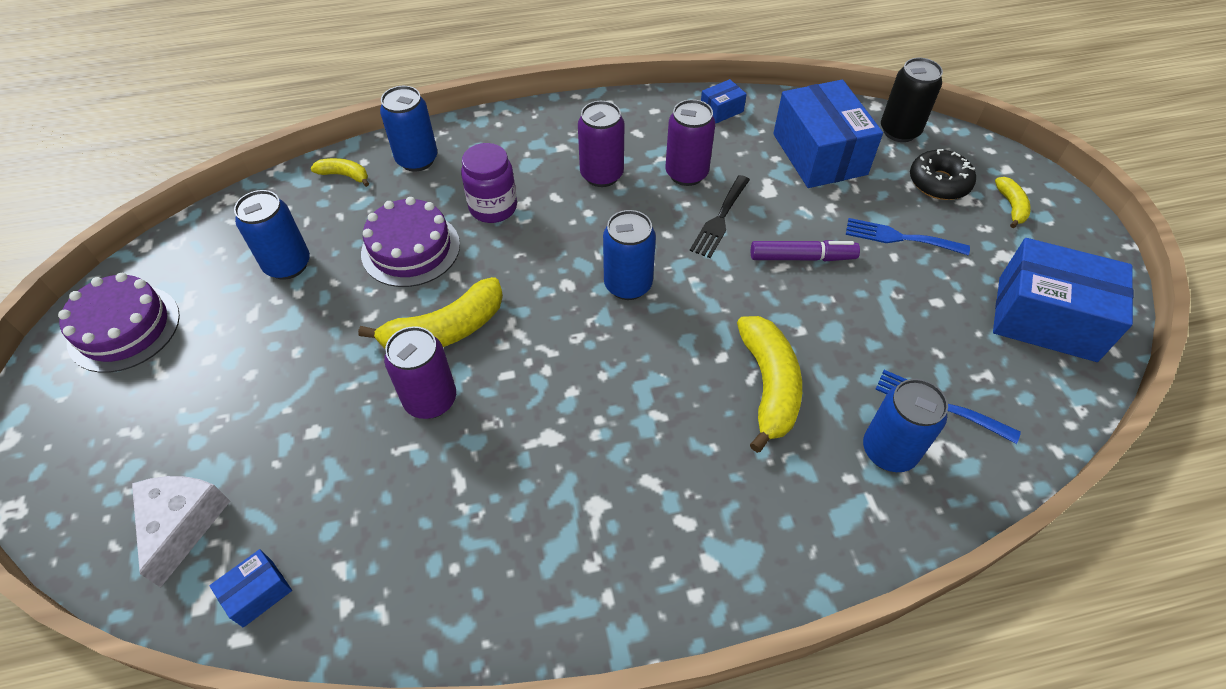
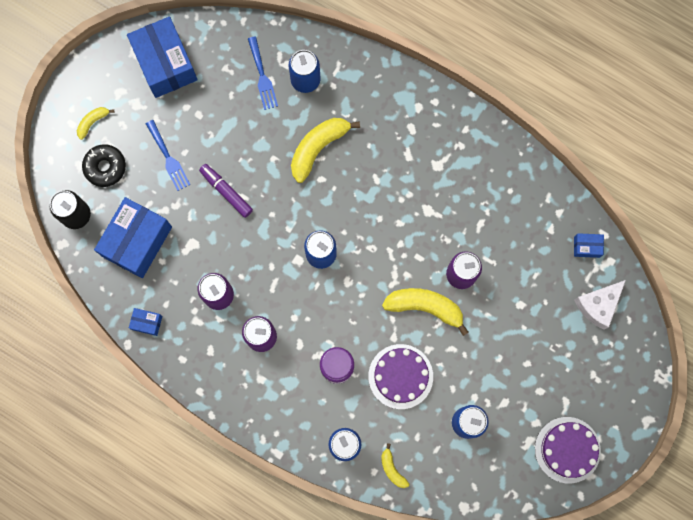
camera: 135 degrees left, 25 degrees up
(720, 219) = (237, 250): black fork -> none

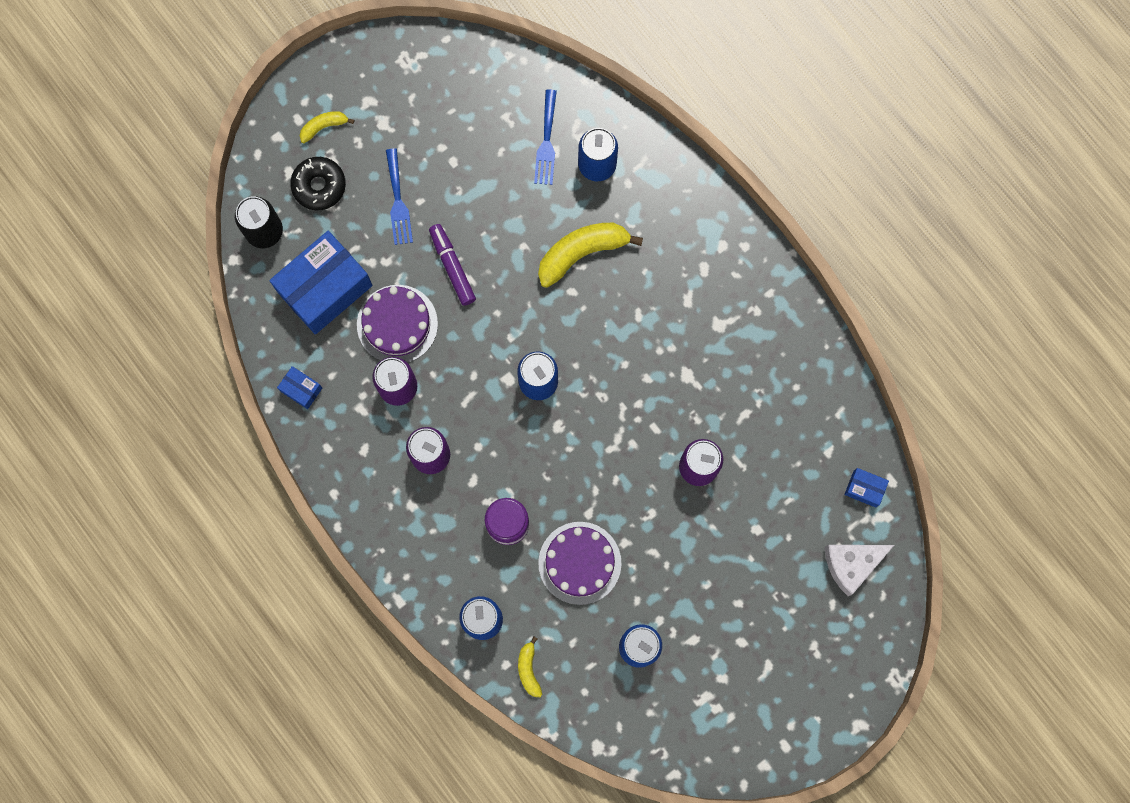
camera: 20 degrees right, 0 degrees up
(165, 64) = (436, 86): blue box -> none
(425, 307) = (640, 491): yellow banana -> none
(567, 450) = (748, 724): purple cake -> purple cake (397, 324)

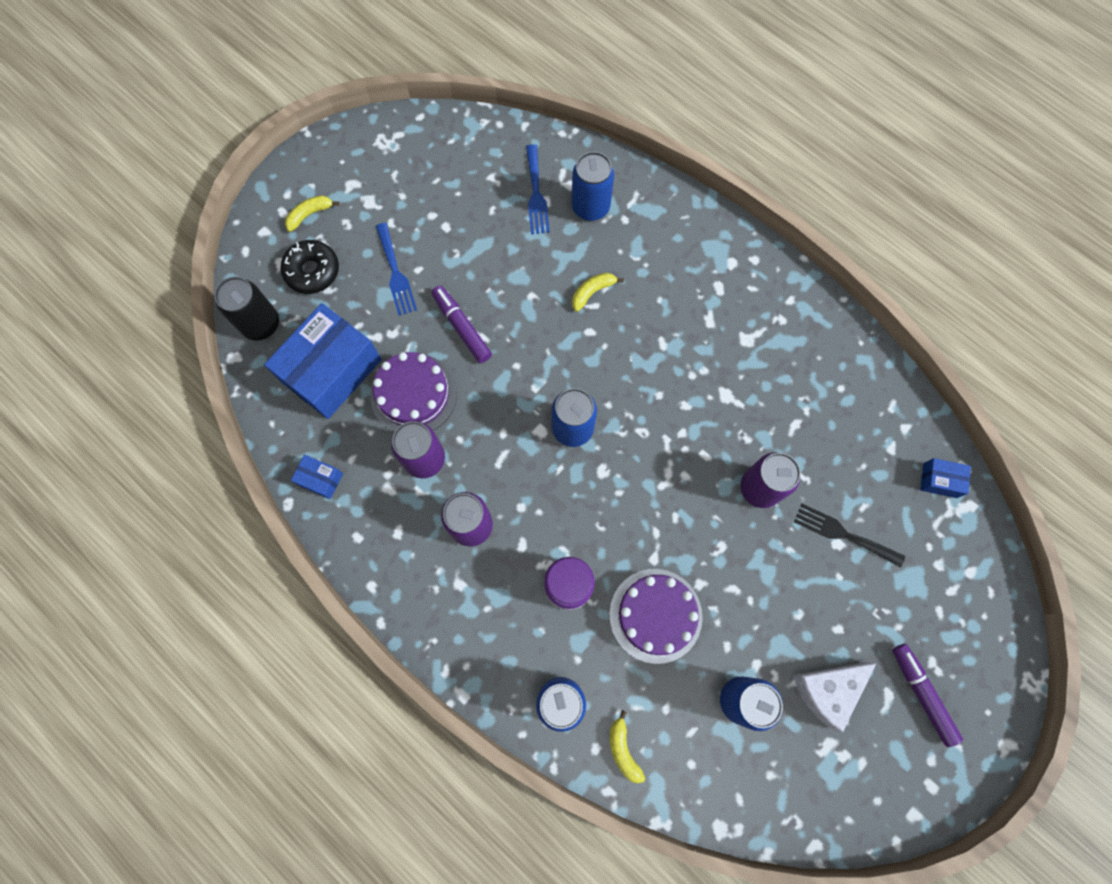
camera: 10 degrees left, 5 degrees down
(582, 253) = (592, 292): yellow banana -> yellow banana, size x0.52
(763, 521) = (843, 534): none -> black fork
(797, 670) = (922, 693): none -> purple marker
(851, 564) = (948, 564): white cheese -> white cheese (827, 690)

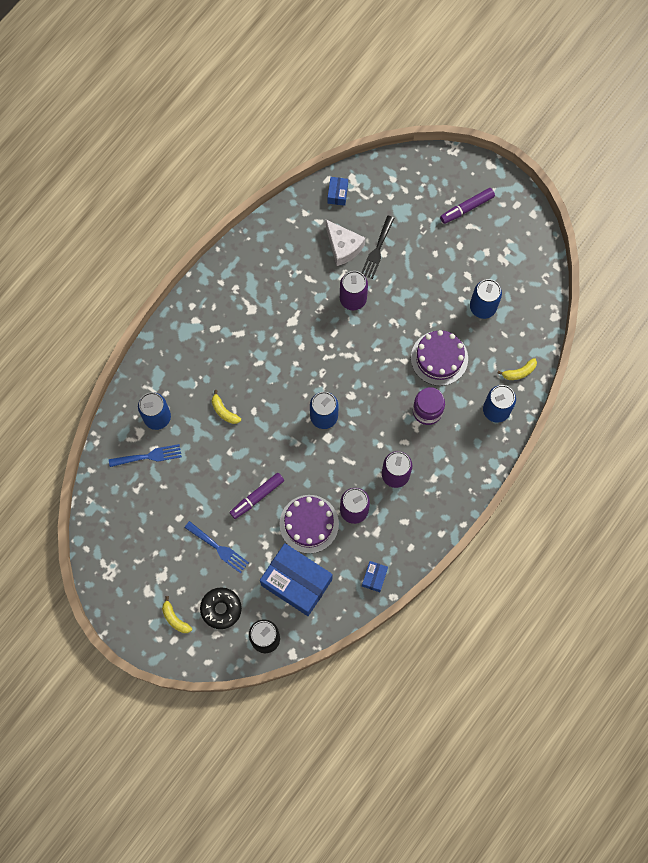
camera: 95 degrees left, 0 degrees up
(396, 273) = (219, 548): blue fork -> blue fork turned 60 degrees clockwise
(827, 690) = (471, 259): white cheese -> white cheese (343, 247)

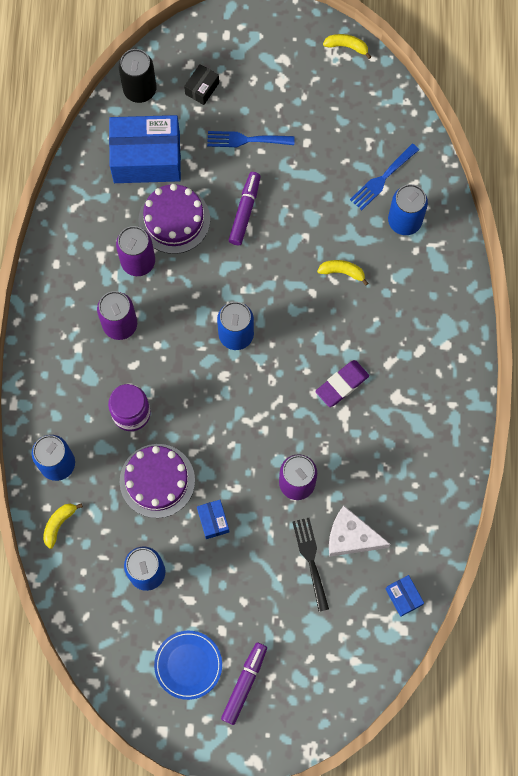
camera: 145 degrees right, 0 degrees up
(175, 619) = (239, 53): yellow banana -> yellow banana (347, 46)
(221, 609) = (202, 88): black donut -> black box
(280, 340) = (342, 384): none -> purple eraser
(374, 577) = (73, 212): blue box -> blue box (213, 521)
(493, 239) = (188, 665): none -> blue plate

